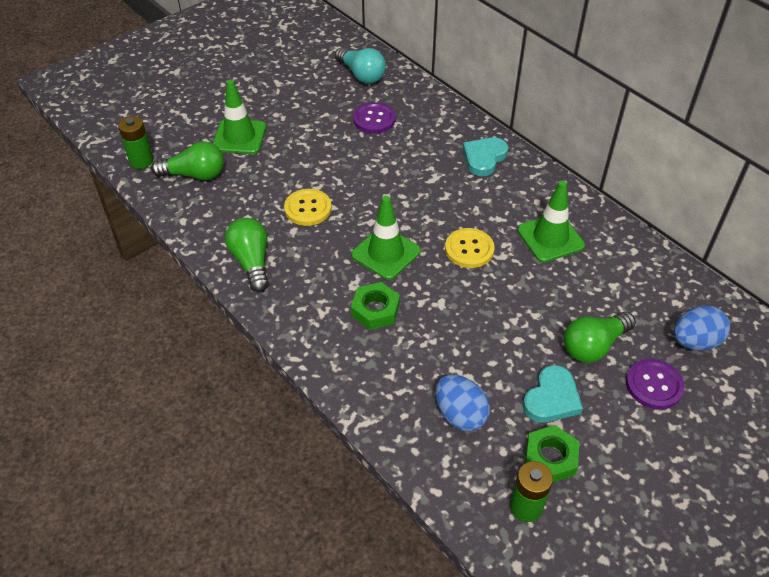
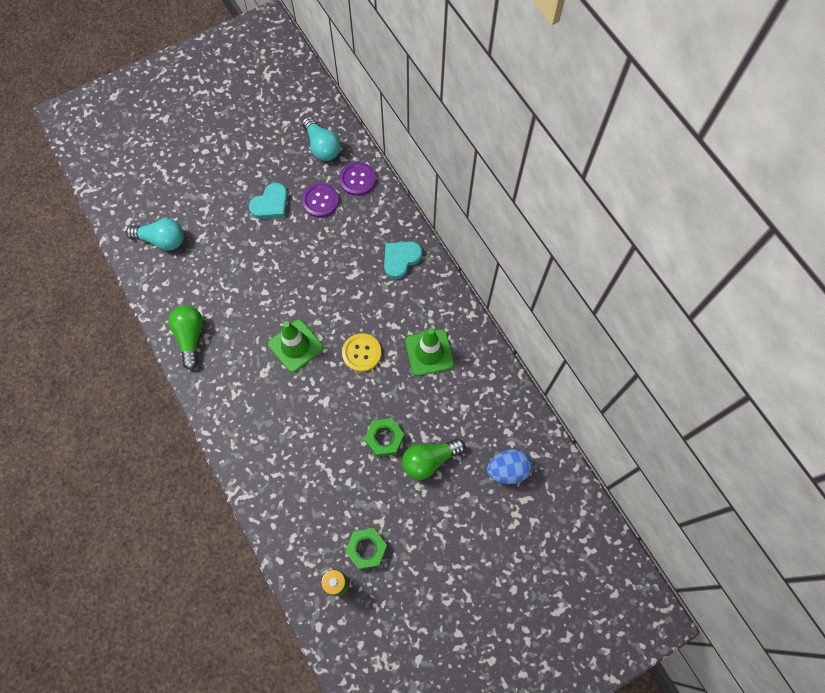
camera: 10 degrees right, 20 degrees up
(141, 161) = (121, 218): green battery -> none
(195, 175) = (162, 240): green light bulb -> turquoise light bulb
(239, 137) = (205, 204): green traffic cone -> none
(308, 208) = (244, 290): yellow button -> none
(375, 310) = (274, 399): green nut -> green nut (384, 438)
(460, 414) = (313, 502): blue egg -> none
(552, 398) = (383, 500): turquoise heart -> turquoise heart (271, 204)
(654, 385) = (462, 502): purple button -> purple button (357, 180)

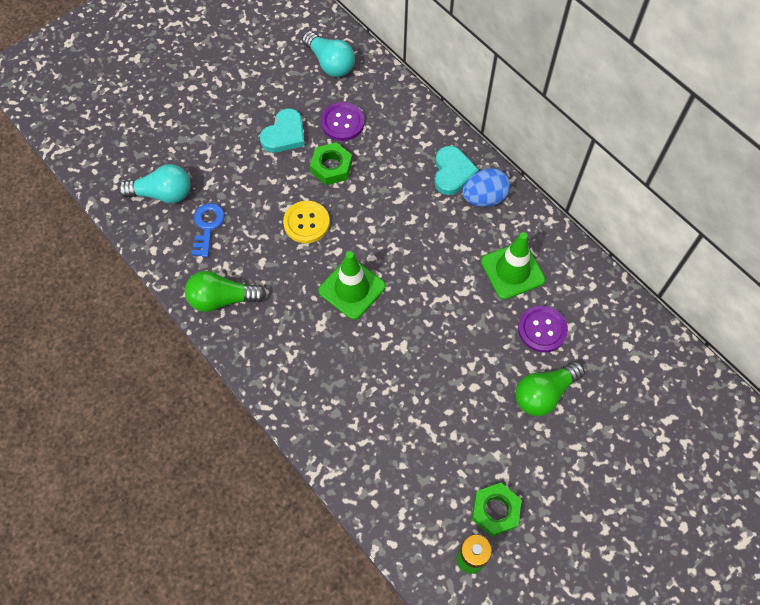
camera: 10 degrees left, 5 degrees down
(190, 337) = (222, 299): green light bulb -> green light bulb turned 75 degrees counterclockwise
(192, 274) = (207, 226): none -> blue key
(357, 180) = (380, 93): purple button -> purple button (542, 329)
(361, 353) = (433, 284): yellow button -> yellow button (306, 223)
(384, 438) = (484, 377): green nut -> green nut (331, 167)
(400, 259) = (452, 172): turquoise heart -> turquoise heart turned 150 degrees clockwise
(507, 470) = (639, 389): blue egg -> blue egg (484, 198)

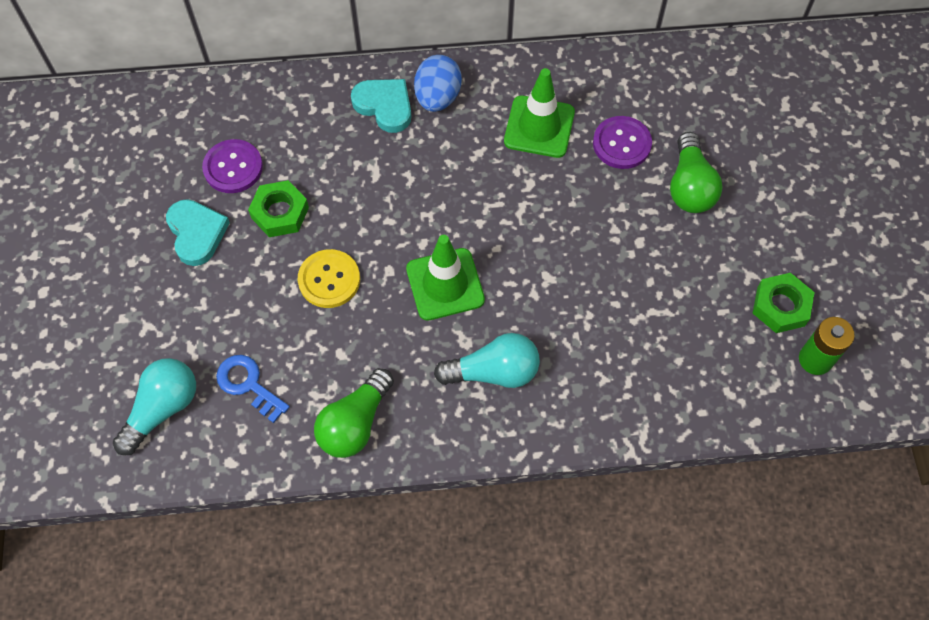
camera: 55 degrees left, 0 degrees up
(330, 63) = (144, 132): turquoise light bulb -> turquoise light bulb (493, 372)

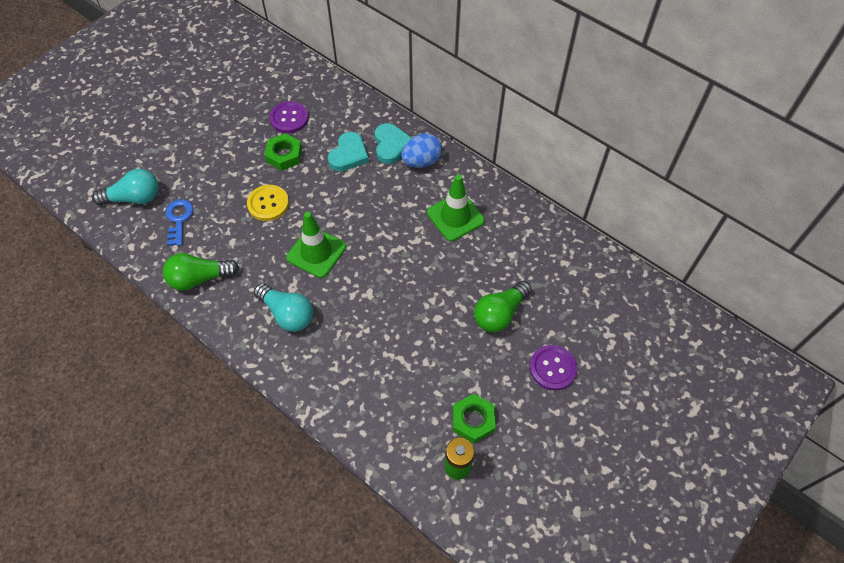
camera: 45 degrees right, 5 degrees down
(196, 233) = (239, 134): turquoise heart -> turquoise heart (348, 154)
(622, 144) = (489, 261): purple button -> purple button (552, 368)

